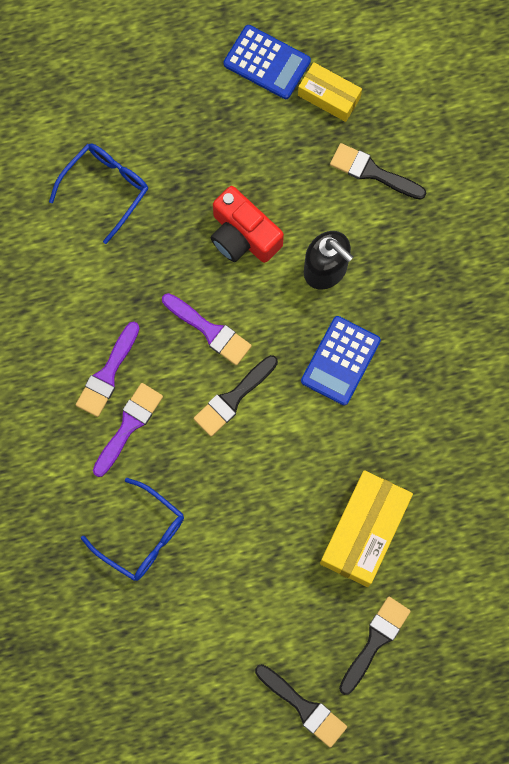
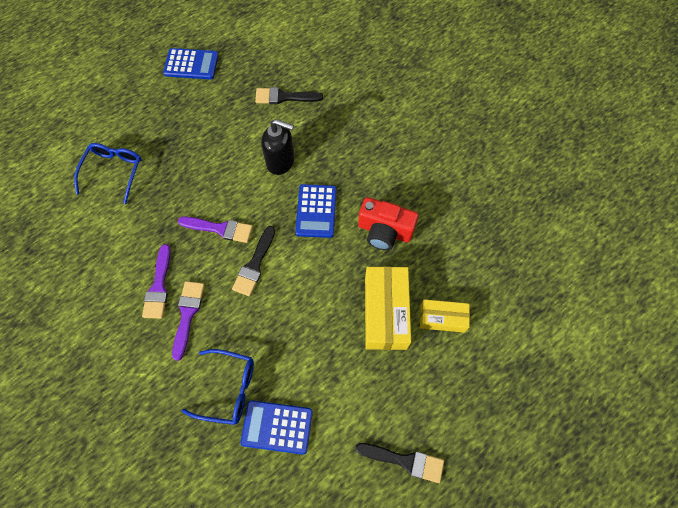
camera: 25 degrees left, 10 degrees down
(179, 604) = (277, 427): none -> blue calculator
(243, 235) = (218, 163): red camera -> red camera (384, 231)
(329, 96) = (238, 68): yellow box -> yellow box (442, 318)
(375, 641) = (431, 385): black brush -> none

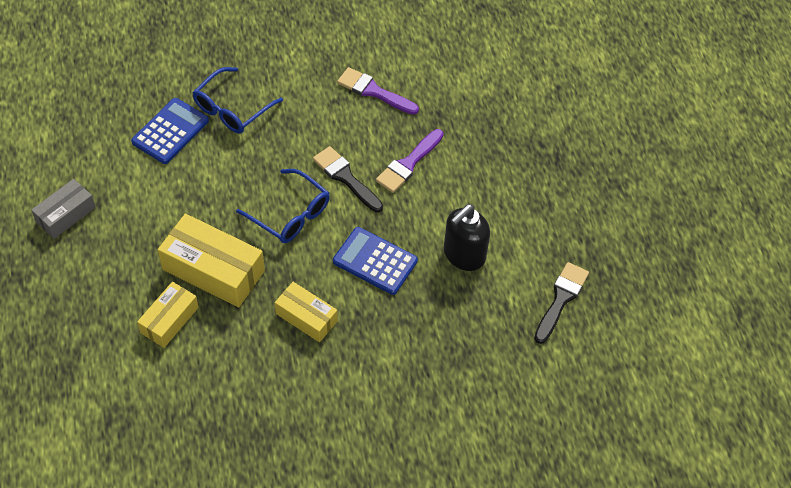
camera: 115 degrees right, 10 degrees down
(113, 171) = (539, 96): blue glasses -> blue glasses (290, 214)
(187, 314) = (327, 104): purple brush -> none
(191, 64) = (667, 220): blue calculator -> none
(384, 231) = (306, 317): red camera -> yellow box
(404, 461) = (66, 215): black brush -> grey box

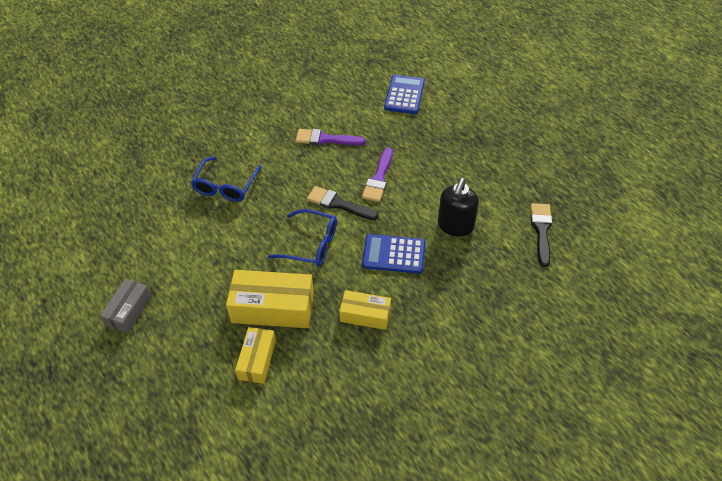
camera: 20 degrees left, 5 degrees down
(170, 131) = (185, 218): blue calculator -> blue calculator (404, 95)

